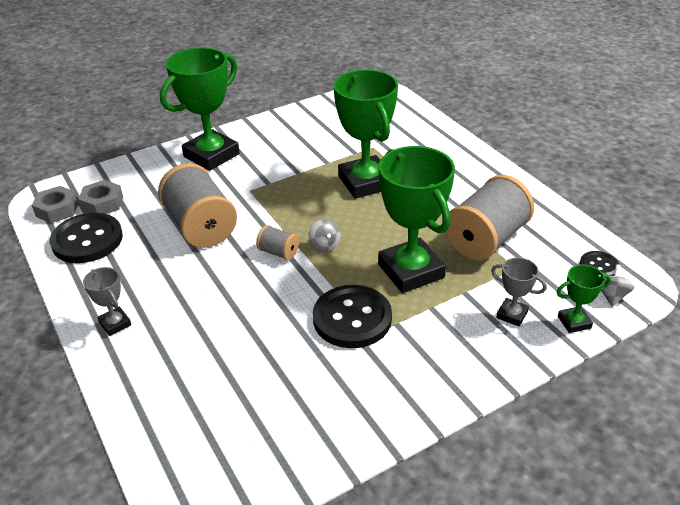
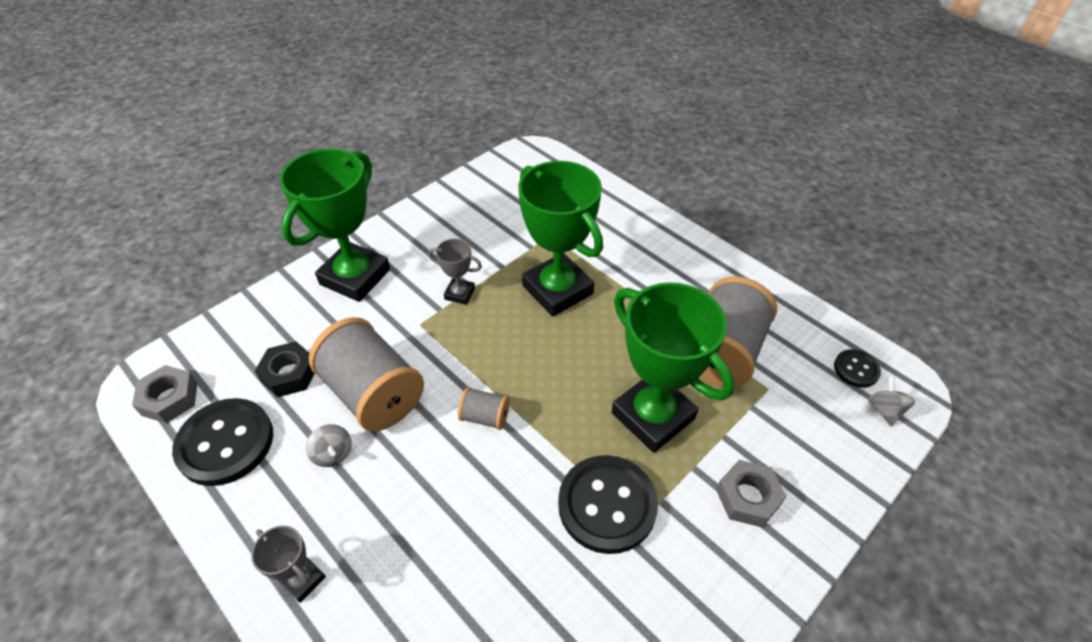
camera: 15 degrees left, 10 degrees up
(102, 203) = (230, 377): grey nut -> grey nut (747, 497)
(144, 207) = (289, 374): none -> black nut
(324, 245) = (538, 395): grey spinning top -> grey spinning top (333, 453)
(512, 315) = (788, 460): grey trophy -> grey trophy (459, 294)
(574, 322) = (858, 457): green trophy -> none

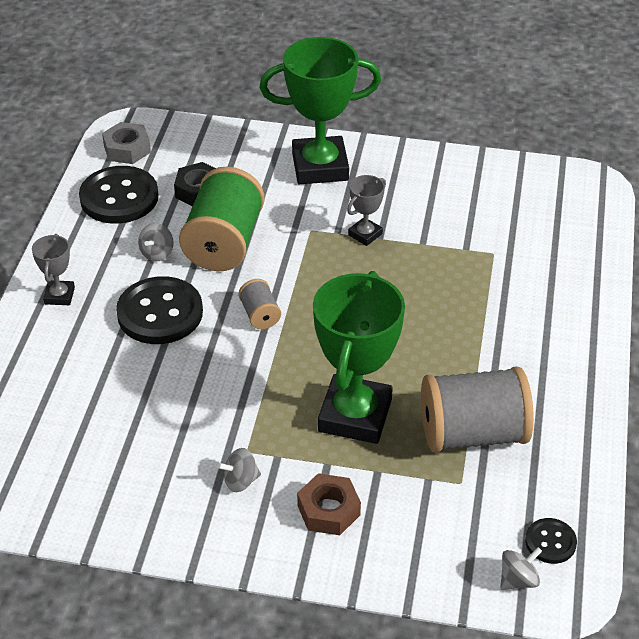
camera: 55 degrees right, 5 degrees down
(373, 393) = (224, 243): grey spool -> green spool
(459, 294) = (365, 234): grey trophy -> grey trophy turned 60 degrees clockwise
(557, 290) = (432, 291): green trophy -> none
(607, 505) = (245, 424): black button -> black button (160, 313)
(673, 549) = (240, 481): none -> grey spinning top
(747, 497) = (328, 510): grey nut -> brown nut

